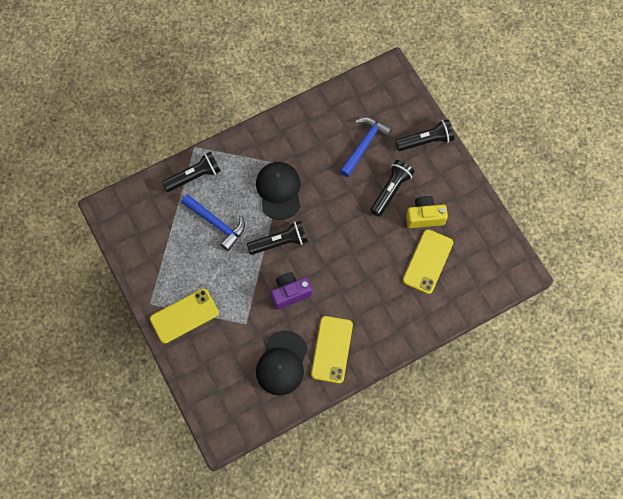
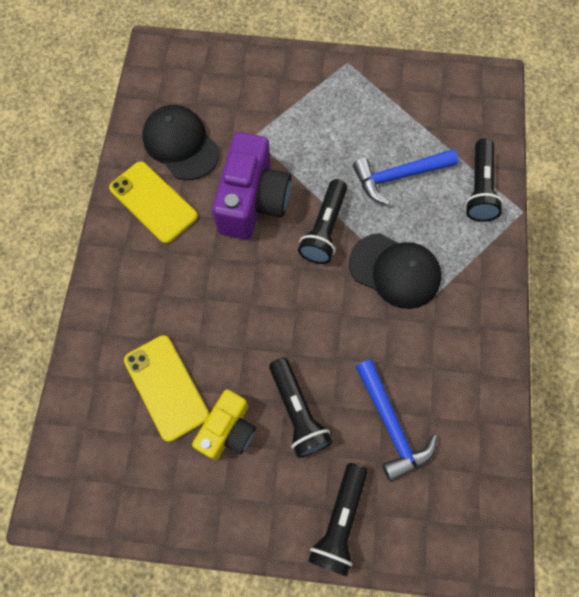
camera: 125 degrees right, 0 degrees up
(184, 316) = (309, 85): yellow phone -> none
(290, 293) = (252, 201): purple camera -> purple camera, size x1.60

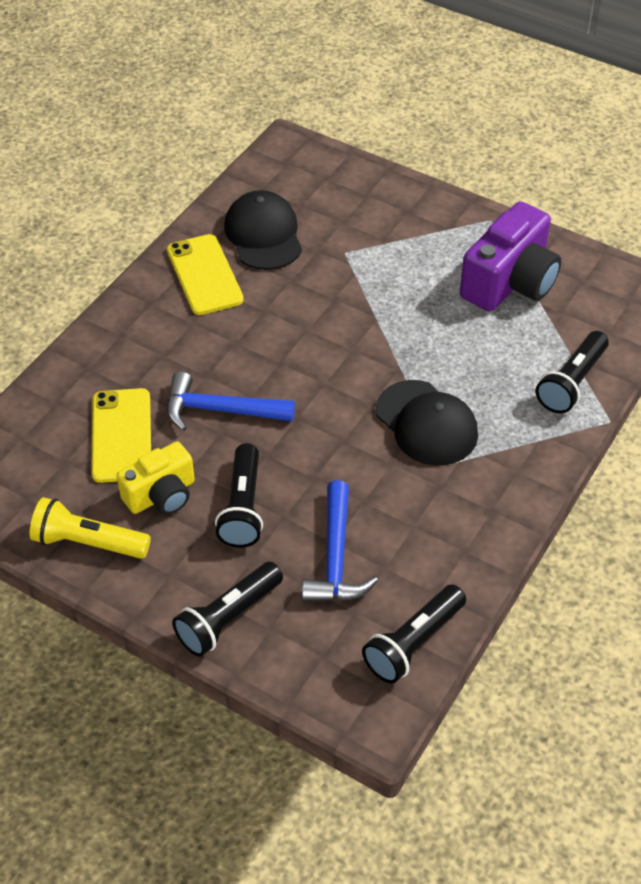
camera: 25 degrees right, 20 degrees down
(193, 503) = (88, 542): none -> yellow flashlight
(252, 201) = (309, 309): purple camera -> purple camera (510, 282)
(324, 229) = (371, 359): black flashlight -> black flashlight (413, 643)
(398, 176) = (484, 340): blue hammer -> blue hammer (220, 410)

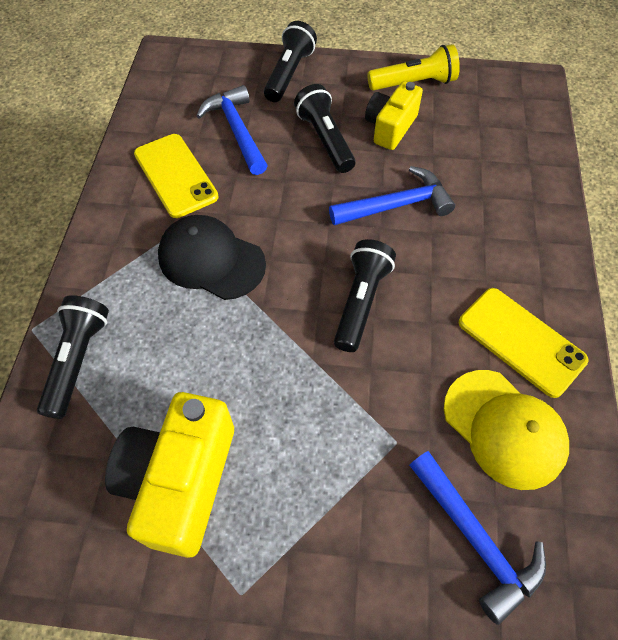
camera: 155 degrees right, 10 degrees up
(121, 435) = (456, 157): yellow phone -> yellow phone (175, 175)
(263, 235) = (504, 428): black cap -> yellow cap
(328, 195) = (475, 539): none -> blue hammer
(413, 643) = (158, 99): black flashlight -> black flashlight (361, 302)
(510, 282) = (181, 481): purple camera -> yellow camera

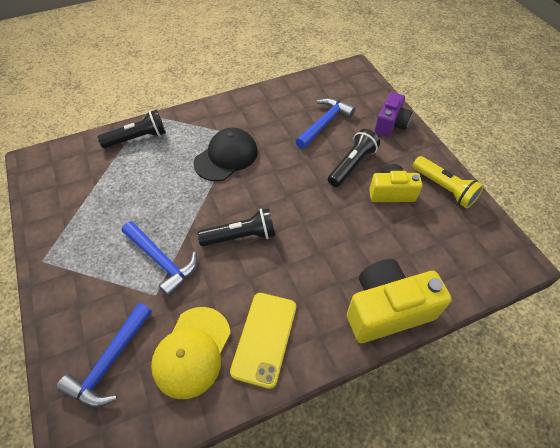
camera: 60 degrees right, 5 degrees down
(175, 175) = (272, 115): yellow phone -> none
(181, 481) = (91, 208): yellow camera -> yellow camera (387, 310)
(211, 260) = (226, 157): black cap -> black cap turned 45 degrees clockwise
(289, 74) = (390, 124): black flashlight -> purple camera
(396, 205) = (327, 223): blue hammer -> blue hammer (161, 261)

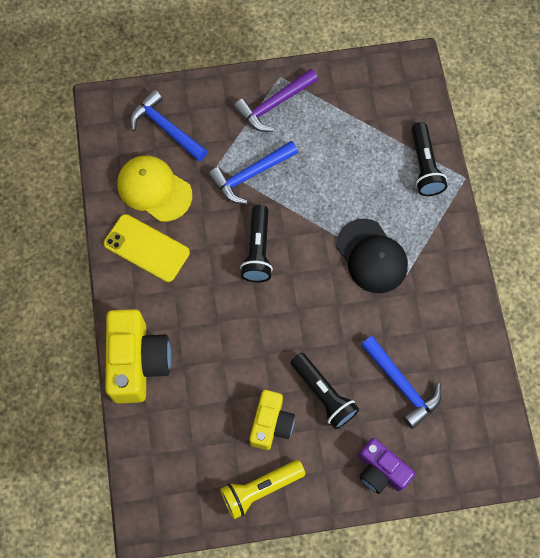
camera: 105 degrees right, 15 degrees up
(77, 259) = (274, 105): none -> purple hammer

